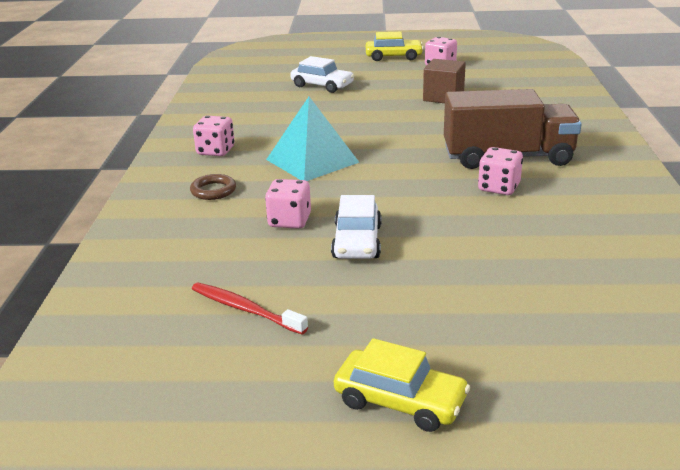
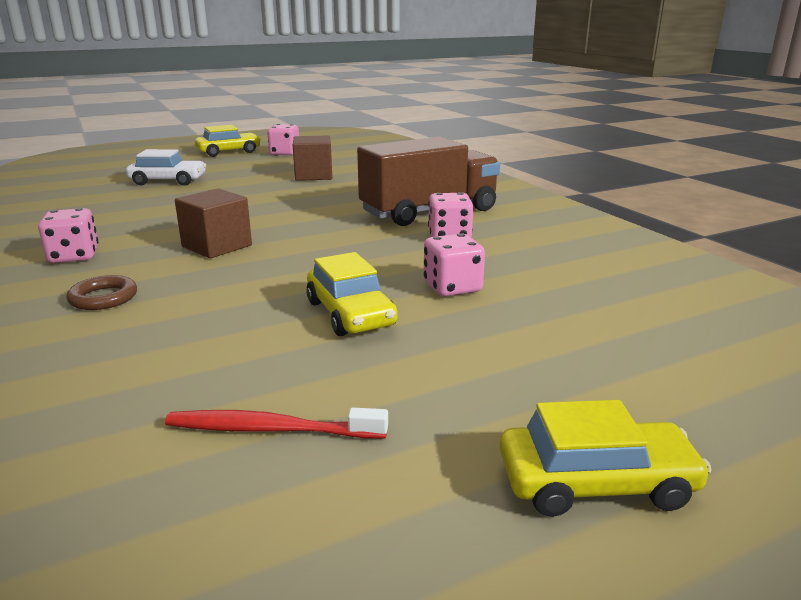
camera: 30 degrees left, 5 degrees down
(289, 221) = (242, 310): pink dice -> pink dice (452, 287)
(312, 160) = (217, 246): turquoise pyramid -> brown cube
(357, 242) = (350, 314): white car -> yellow car

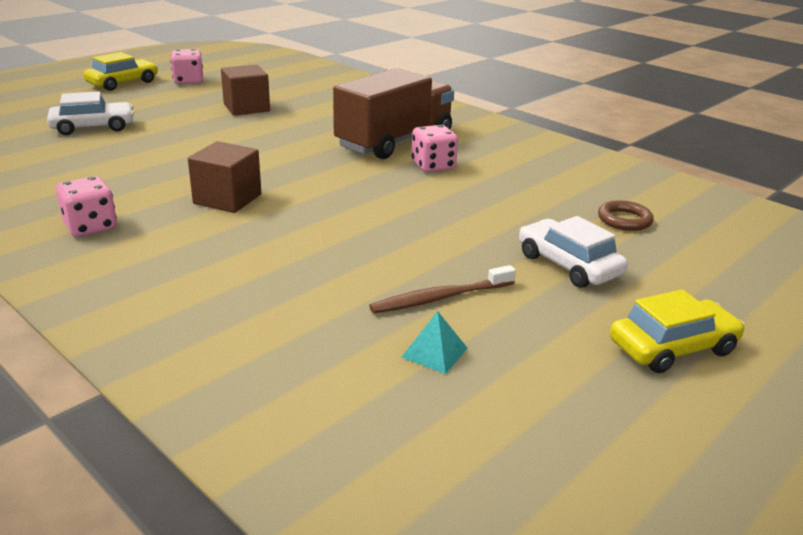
camera: 20 degrees left, 5 degrees up
(103, 298) = (173, 266): brown ring -> brown ring (624, 220)
(272, 429) = (434, 352): red toothbrush -> turquoise pyramid
(337, 368) = (441, 298): none -> brown toothbrush
(350, 314) = (411, 250): yellow car -> none
(452, 287) = (473, 216): pink dice -> none
(524, 354) = (568, 265): none -> white car

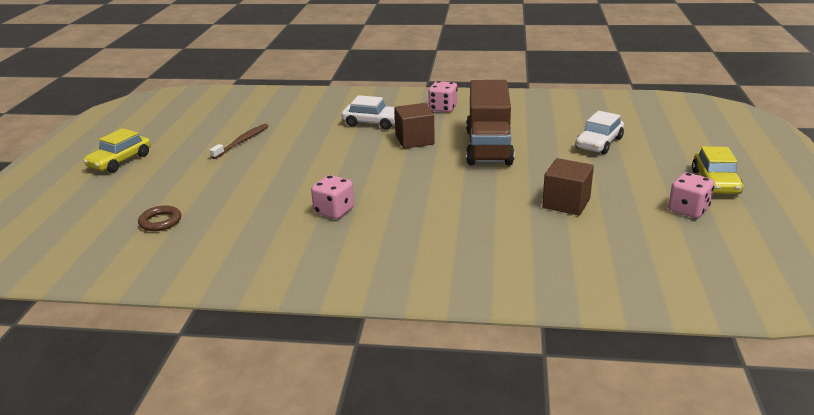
camera: 145 degrees right, 0 degrees up
(395, 141) = (395, 222): brown truck -> brown truck (488, 147)
(434, 352) = (226, 126): turquoise pyramid -> none
(568, 265) = (186, 178): white car -> white car (373, 122)

